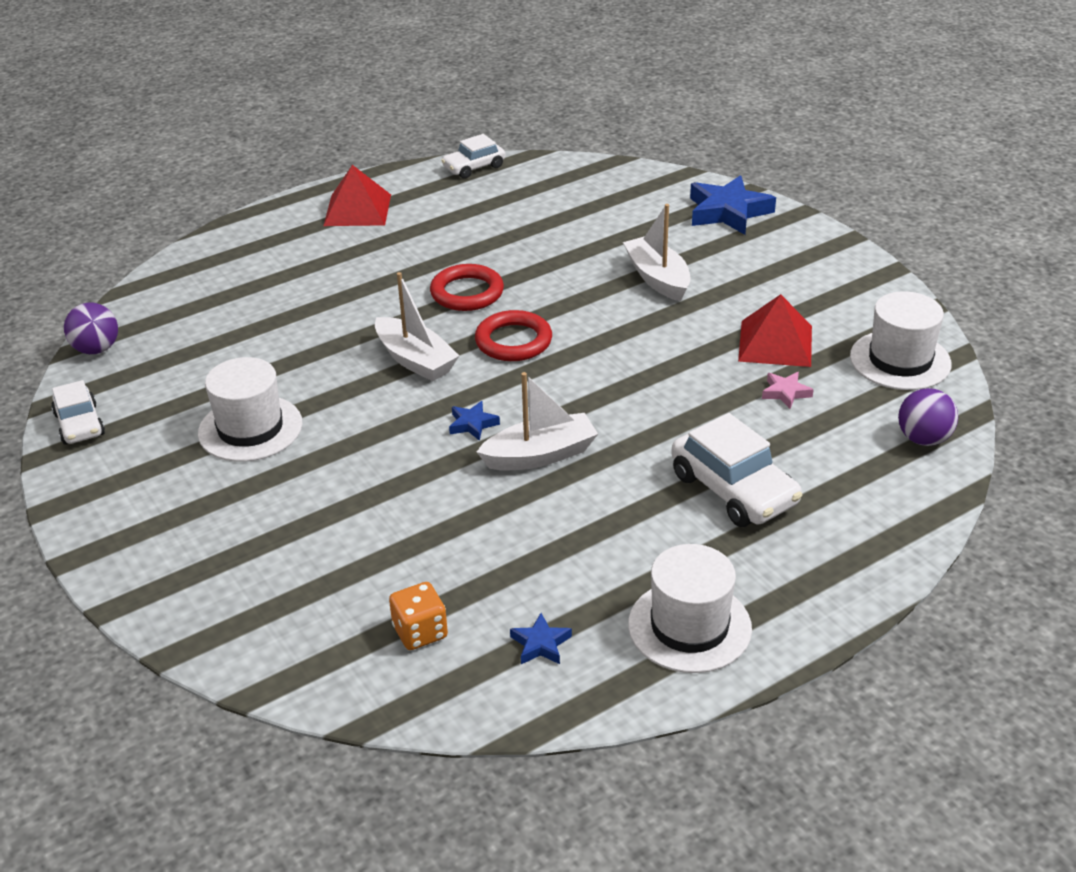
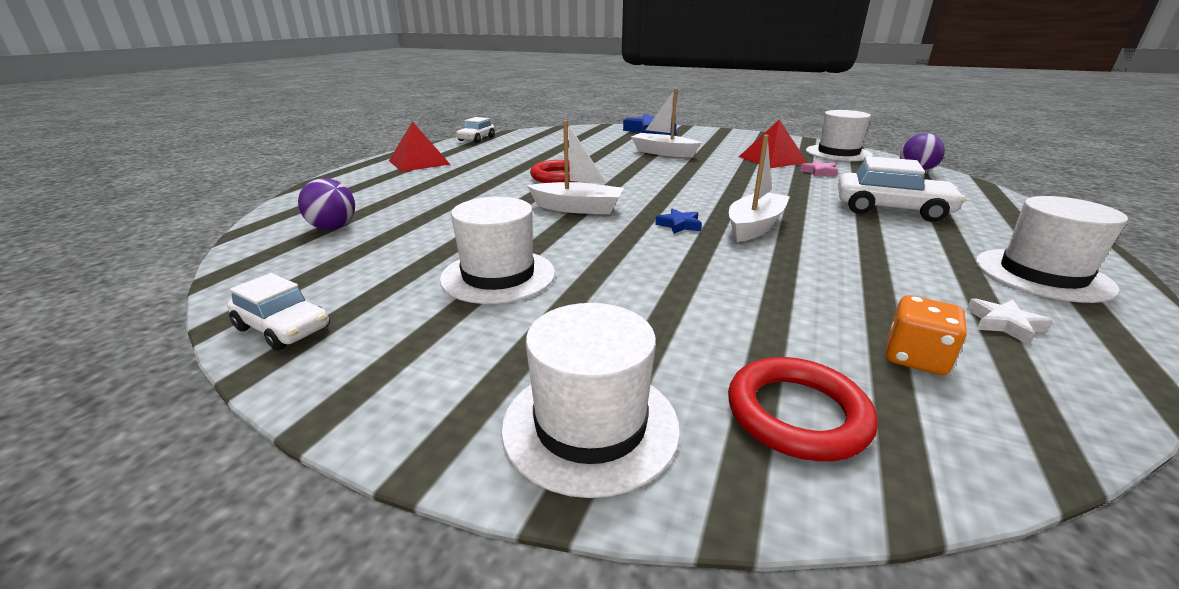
camera: 35 degrees left, 10 degrees down
(96, 349) = (247, 270): purple ball -> purple ball (333, 228)
(170, 576) = (590, 425): none -> white hat
(513, 341) = (629, 187): red ring -> red ring (797, 414)
(540, 644) = (1004, 324): blue star -> white star

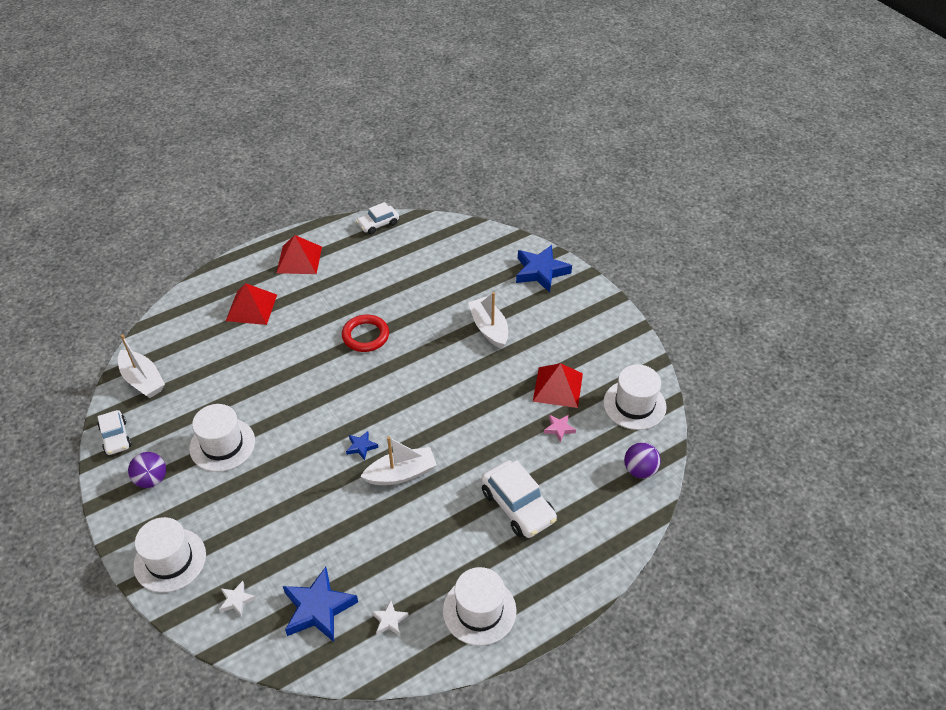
camera: 35 degrees right, 20 degrees up
(333, 228) = (186, 345): purple ball -> purple ball (151, 479)
(397, 191) = (251, 307): none -> red pyramid
(578, 208) = (329, 392): white boat -> white boat (142, 380)
(797, 414) = (236, 600): red ring -> white star
(915, 358) = (318, 608): orange dice -> blue star

